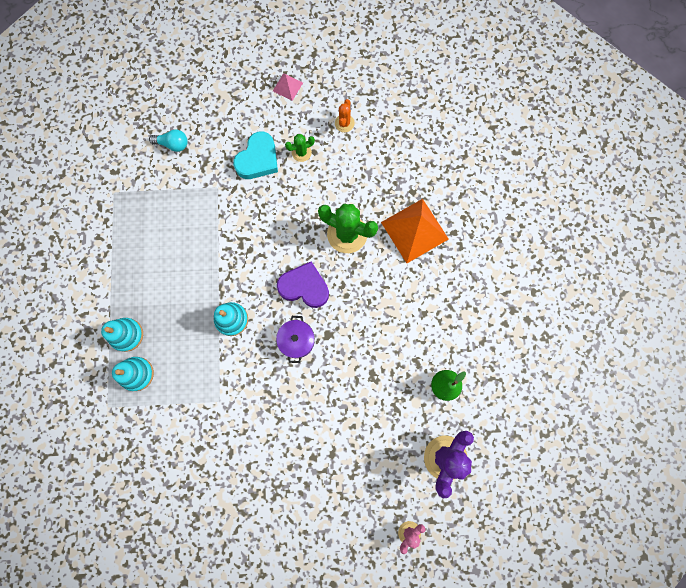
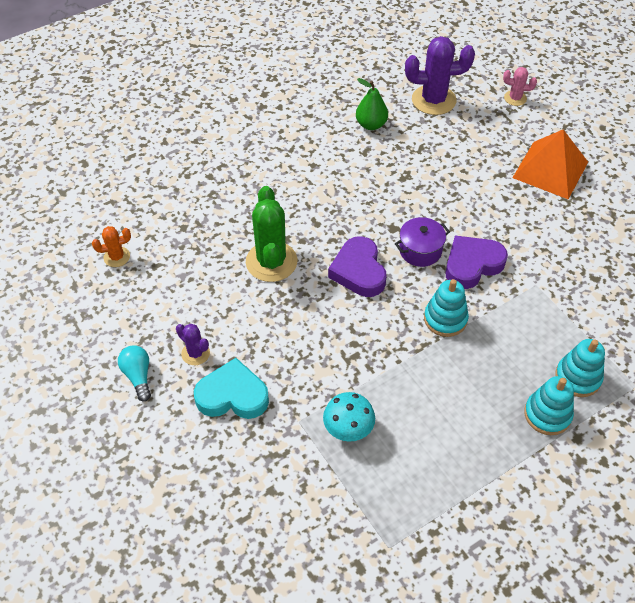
camera: 120 degrees left, 25 degrees down
(173, 144) = (271, 511): turquoise light bulb -> turquoise light bulb (138, 376)
(194, 211) = (348, 429): none -> turquoise mushroom
(263, 369) = (472, 265): none -> purple heart
(287, 86) = (107, 416): pink pyramid -> none
(301, 152) = (195, 353): green cactus -> purple cactus
(344, 123) = (130, 328): orange cactus -> orange cactus (117, 257)
(414, 230) = (228, 207): orange pyramid -> orange pyramid (550, 169)

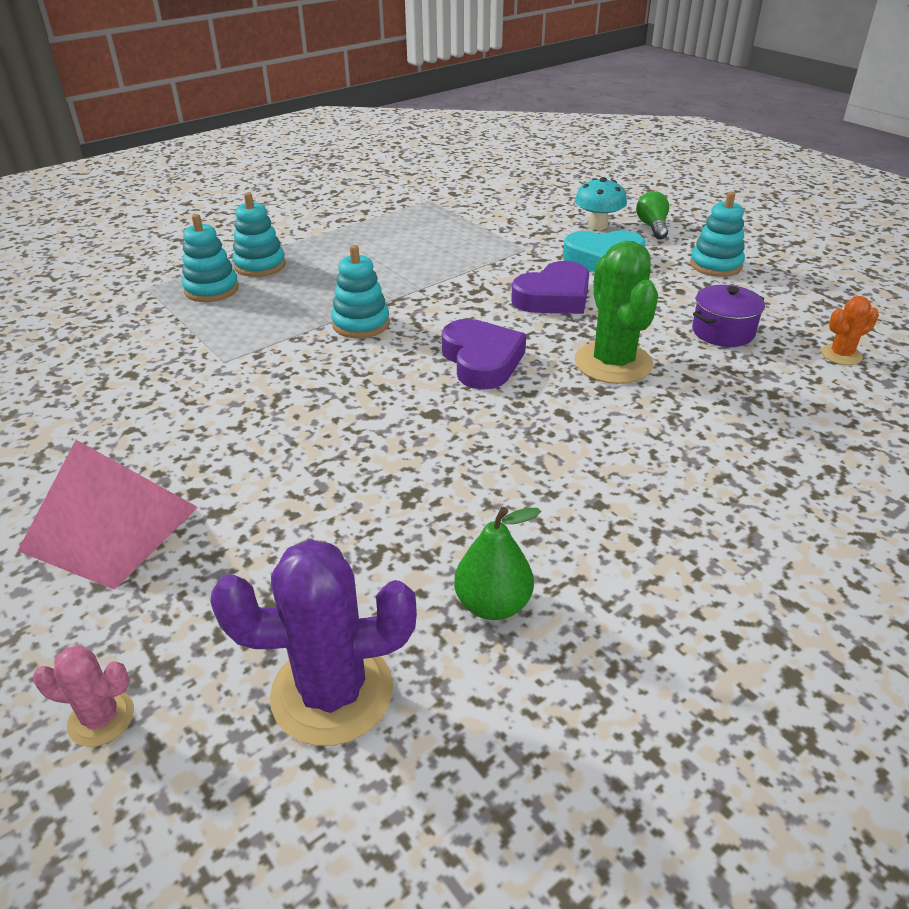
camera: 175 degrees right, 15 degrees down
(138, 376) = (715, 265): turquoise light bulb -> turquoise stacking toy
(161, 455) = (652, 227): none -> green light bulb
(195, 353) = (663, 282): purple cactus -> none
(348, 429) = (473, 247): turquoise mushroom -> turquoise mushroom (598, 226)
(420, 250) = (389, 388): purple pot -> purple pot (722, 332)
(472, 265) = (311, 377): purple heart -> purple heart (554, 297)
(550, 169) = (110, 528): orange pyramid -> pink pyramid

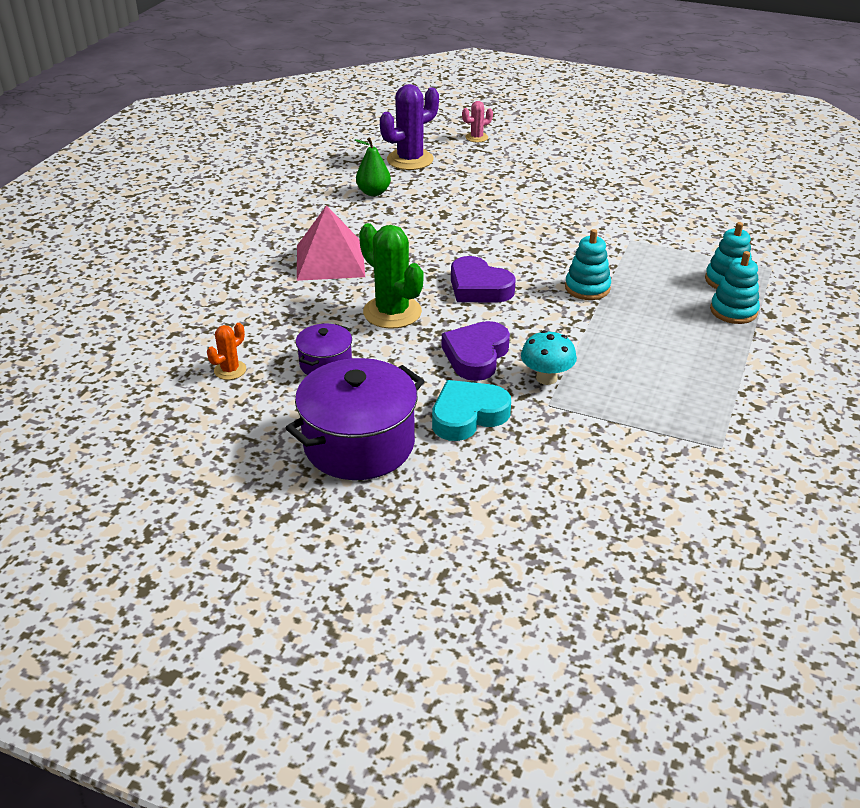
camera: 150 degrees right, 0 degrees up
(110, 528) = (556, 169): pink pyramid -> pink pyramid (330, 260)
(598, 226) = (509, 468): turquoise mushroom -> turquoise mushroom (546, 378)
(652, 227) = (451, 487): green light bulb -> none
(715, 265) = (359, 444): turquoise stacking toy -> purple pot

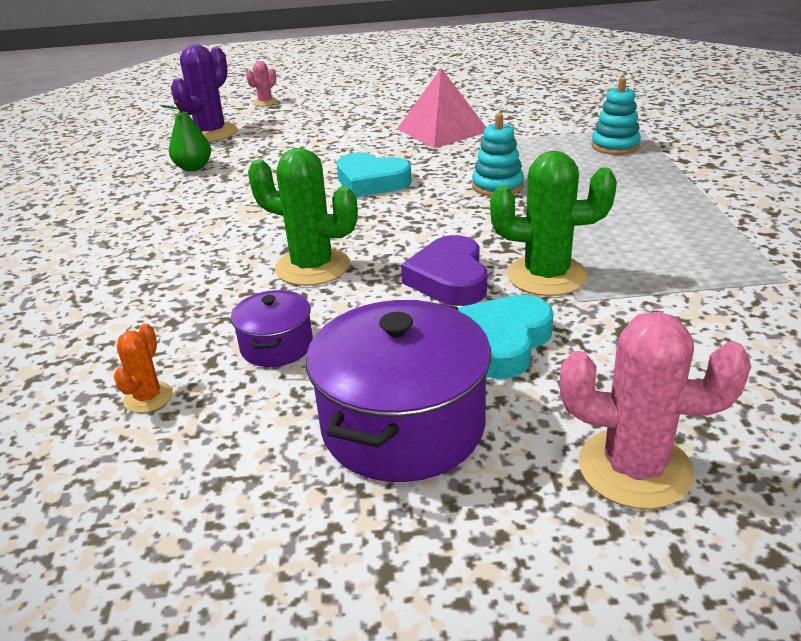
camera: 25 degrees left, 5 degrees down
(330, 260) = (193, 239): pink pyramid -> pink pyramid (442, 130)
(468, 523) = (634, 468): none -> pink cactus
(479, 287) = (388, 216): purple heart -> none
(494, 250) = (371, 182): none -> turquoise heart
(546, 378) = (546, 276): turquoise mushroom -> green cactus
(733, 311) = (649, 166): turquoise stacking toy -> none

